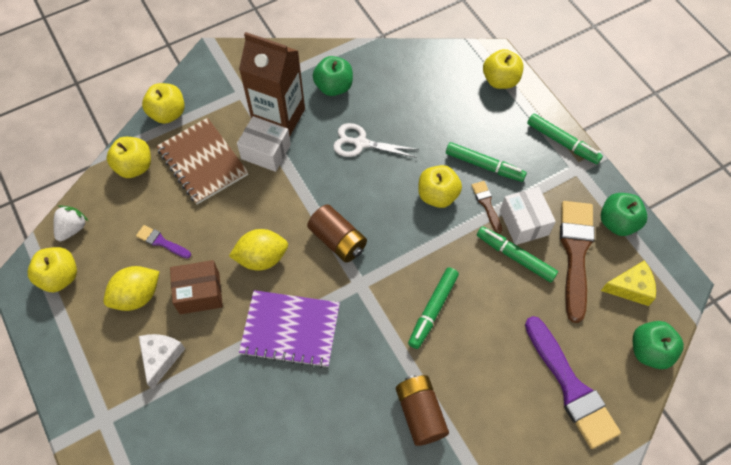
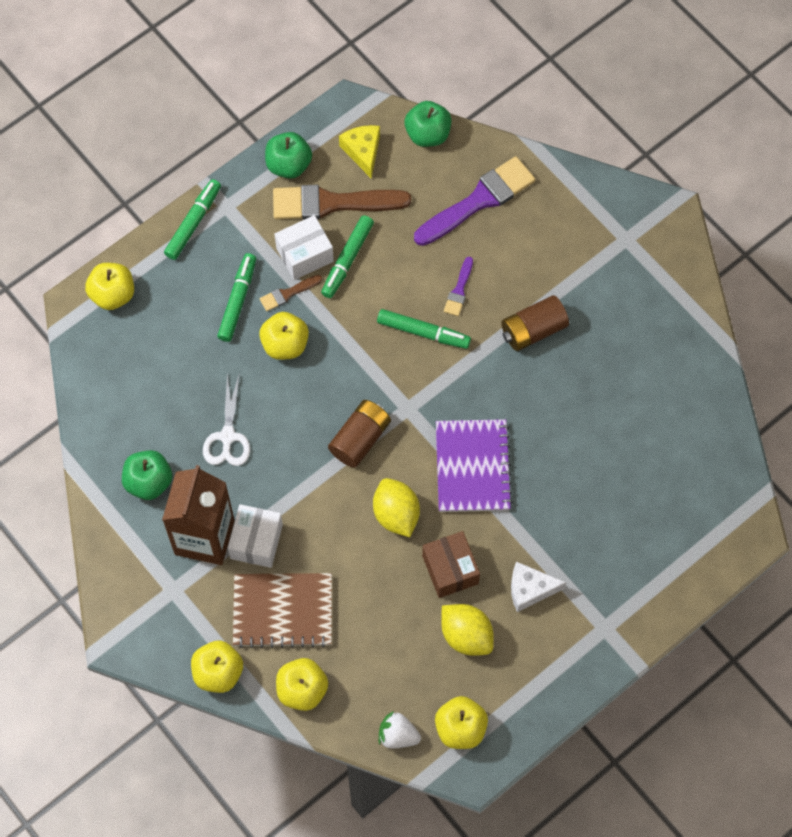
camera: 100 degrees left, 5 degrees up
(161, 242) = (396, 628): purple brush -> purple brush (459, 290)
(203, 162) = (283, 611): brown notebook -> brown notebook turned 45 degrees clockwise

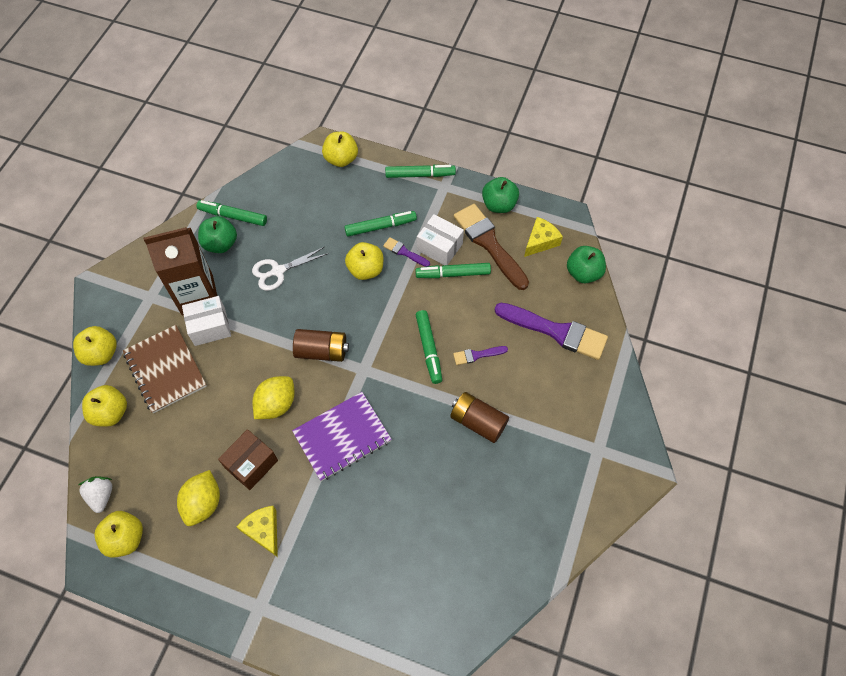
camera: 60 degrees right, 5 degrees down
(117, 451) = (233, 216): none -> green marker
(288, 293) = (404, 252): brown brush -> purple brush
(530, 589) = (263, 531): white cheese -> yellow cheese

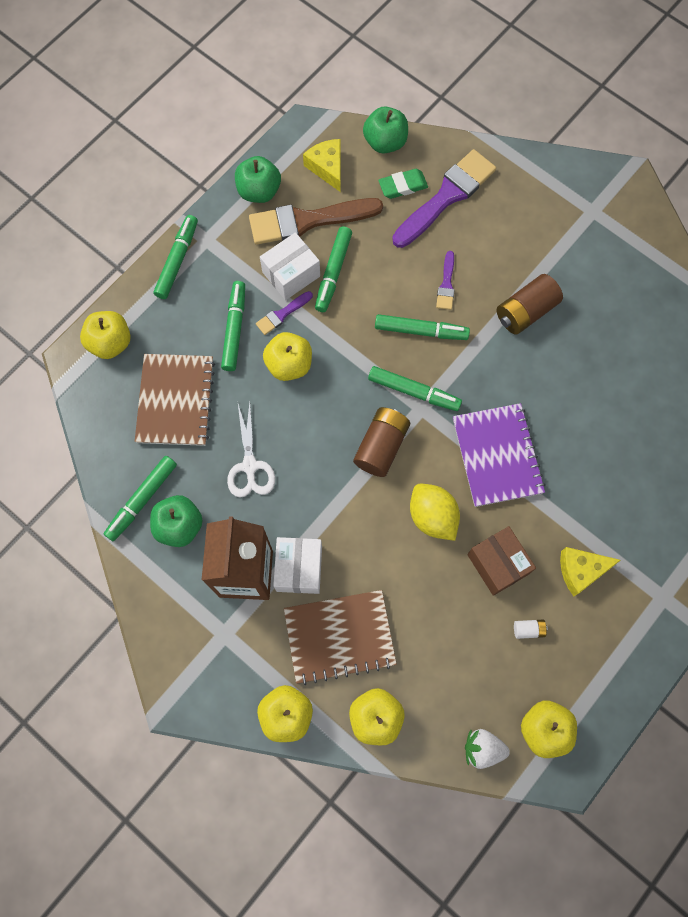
camera: 70 degrees left, 10 degrees up
(203, 503) = (528, 629): yellow lemon -> white battery
(312, 210) = (175, 401): none -> brown notebook
(375, 360) = (414, 391): none -> green marker
(550, 297) = (403, 186): none -> green eraser

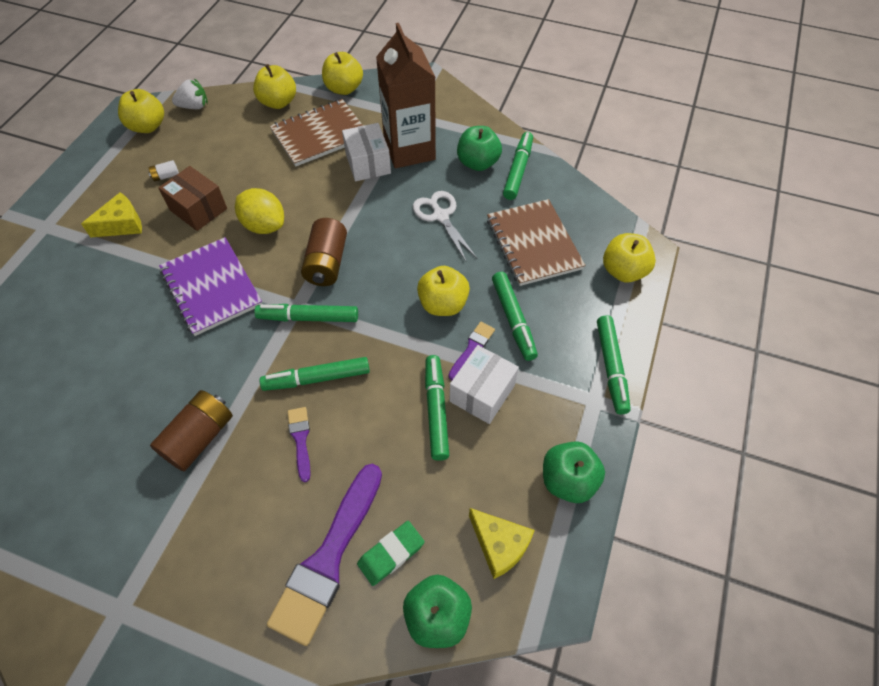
camera: 160 degrees right, 15 degrees down
(308, 221) = (491, 462): brown brush -> none

